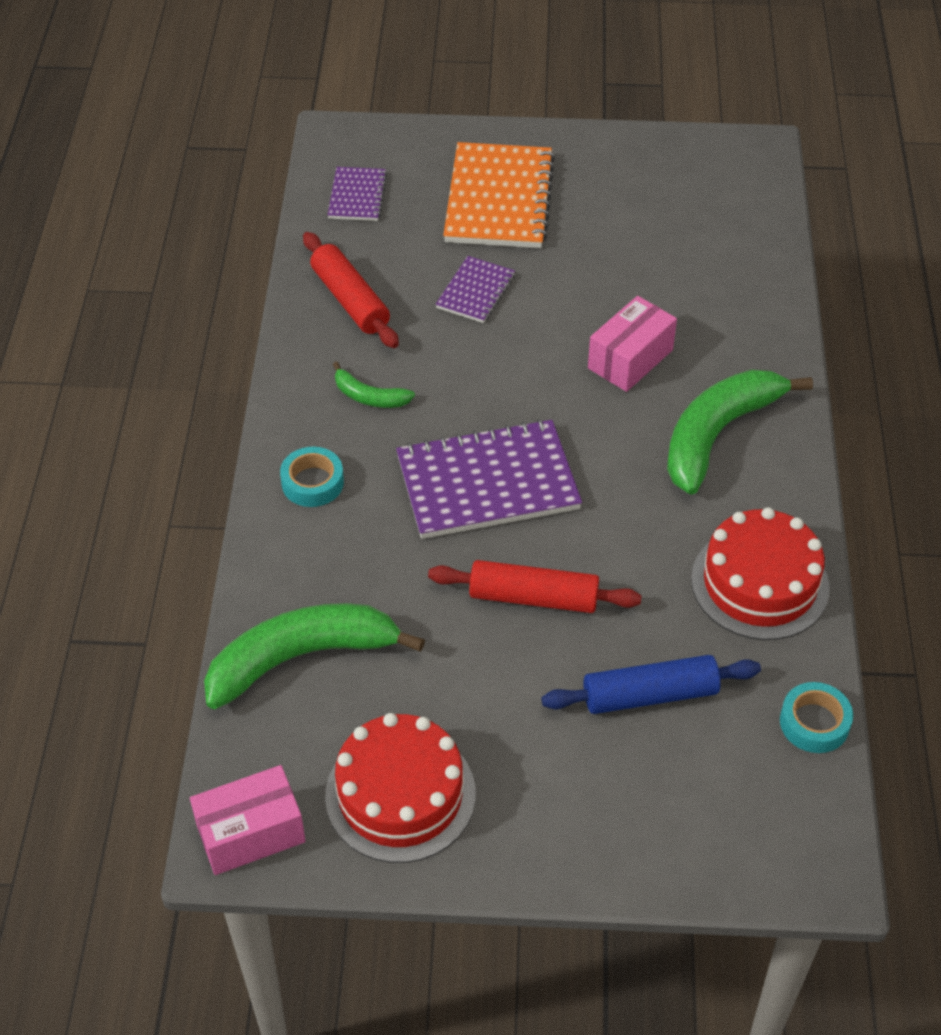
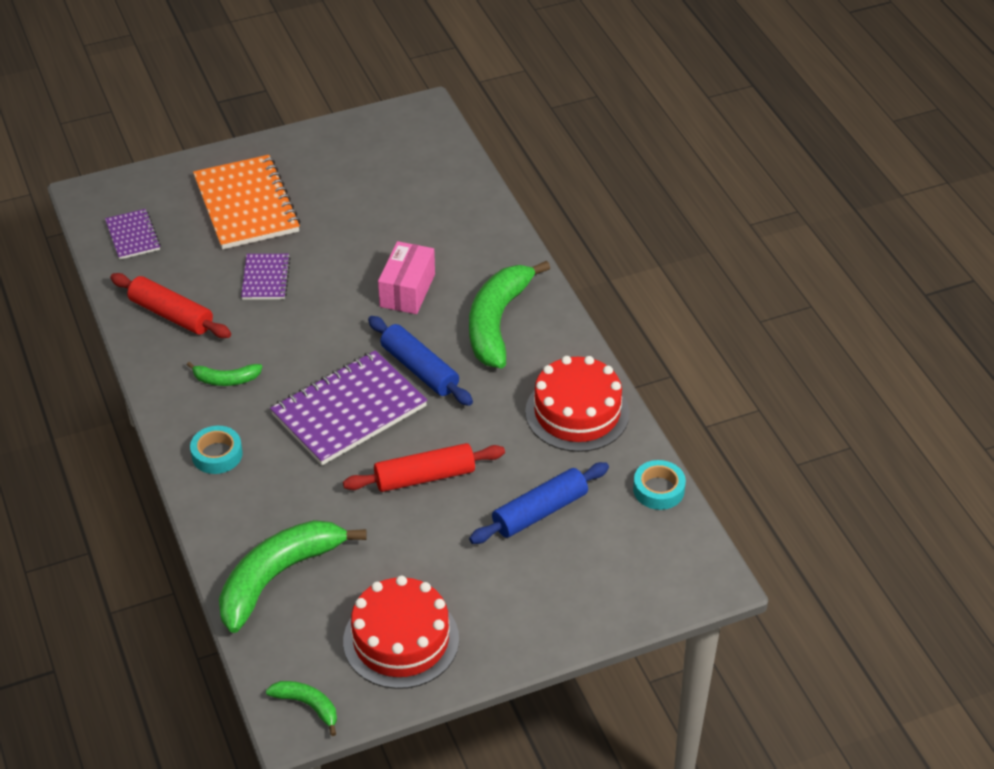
camera: 25 degrees left, 5 degrees down
(251, 833) = (307, 705): pink box -> green banana
(595, 461) = (419, 369): none -> blue rolling pin

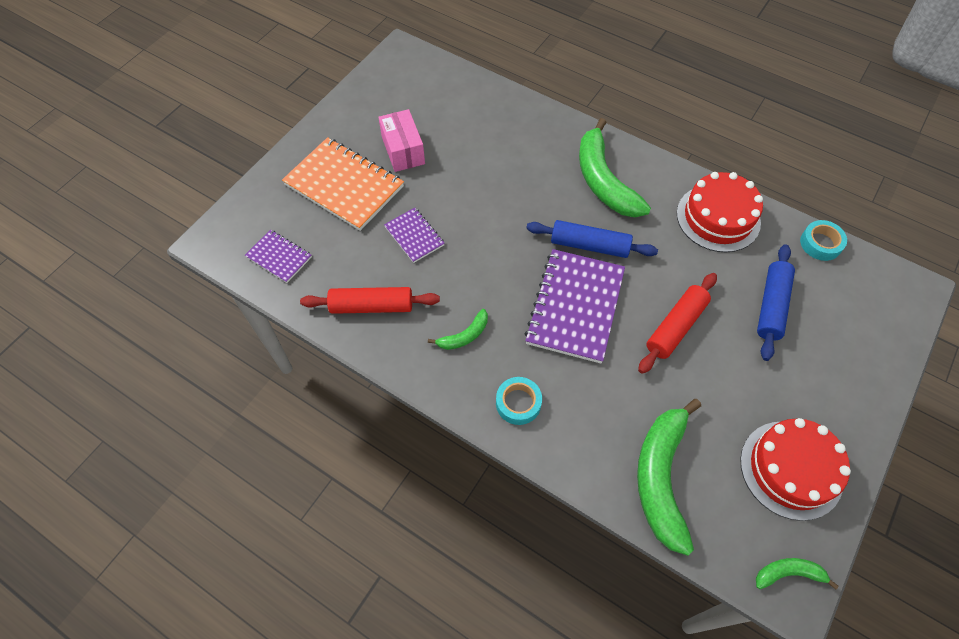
camera: 35 degrees left, 15 degrees up
(407, 290) = (522, 190): pink box -> pink box (403, 150)

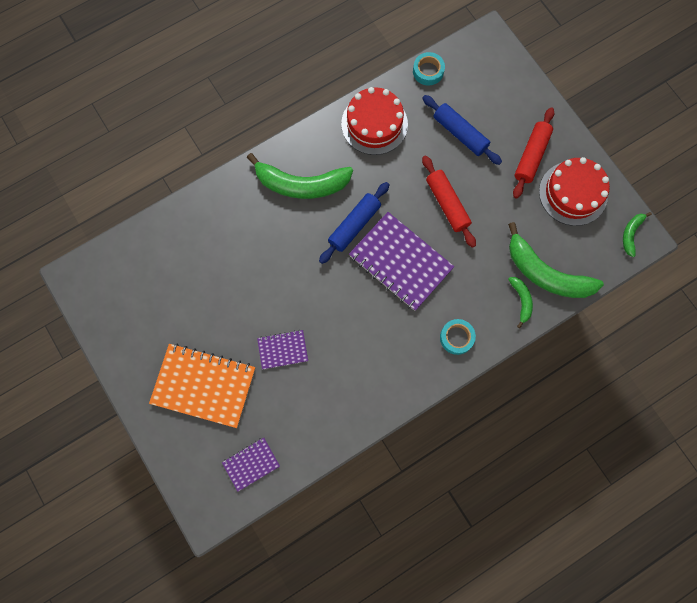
camera: 65 degrees left, 15 degrees up
(344, 185) = (204, 386): orange notebook -> orange notebook turned 45 degrees clockwise
(371, 306) = (331, 408): red rolling pin -> red rolling pin (531, 156)
(403, 150) = (191, 323): pink box -> none
(464, 335) = (388, 350): green banana -> green banana (521, 300)

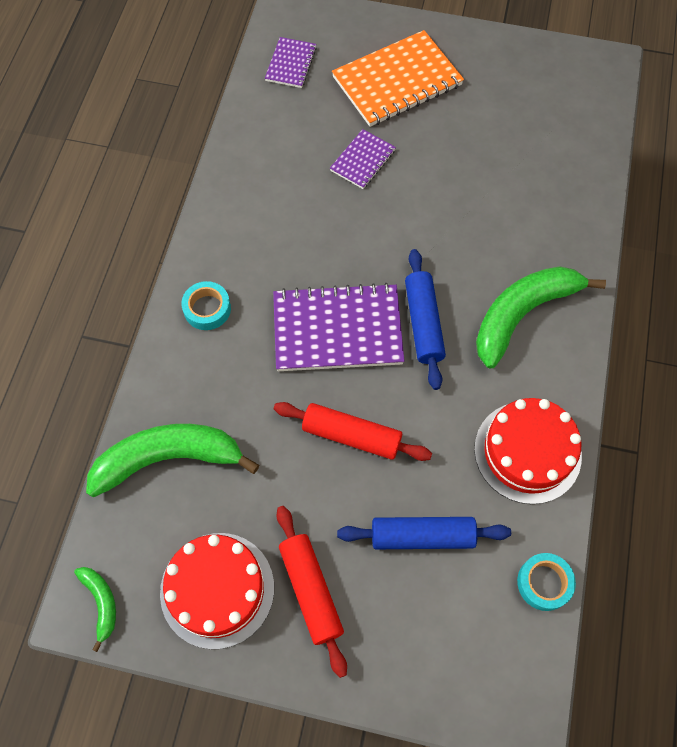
camera: 135 degrees right, 10 degrees down
(521, 300) = (171, 404): green banana -> none

